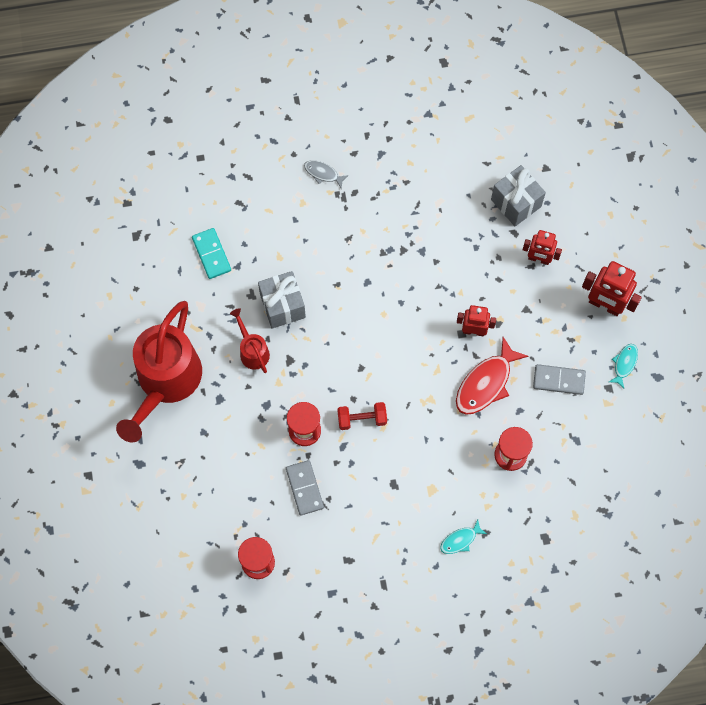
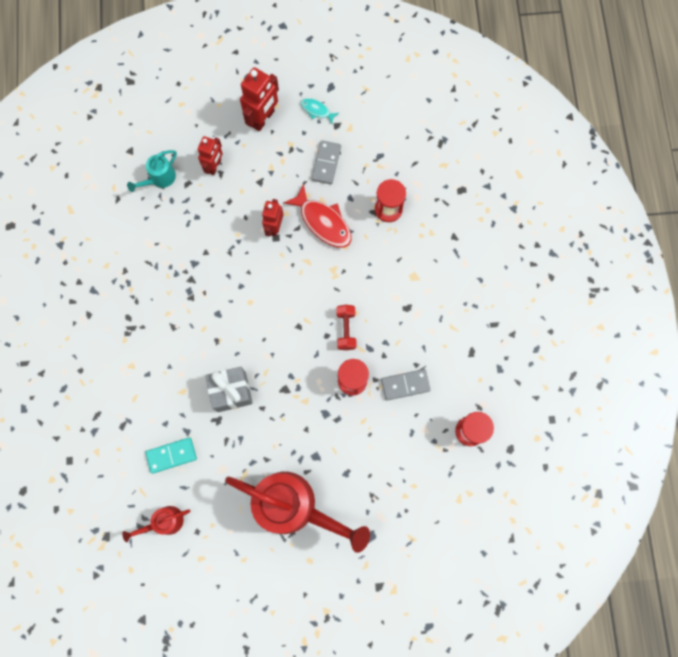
camera: 85 degrees left, 5 degrees up
(252, 350) = (272, 423): red watering can -> red watering can (164, 522)
(323, 173) = (105, 344): grey fish -> none
(460, 540) = (459, 257): turquoise fish -> none
(516, 203) = (159, 179): grey gift -> turquoise watering can

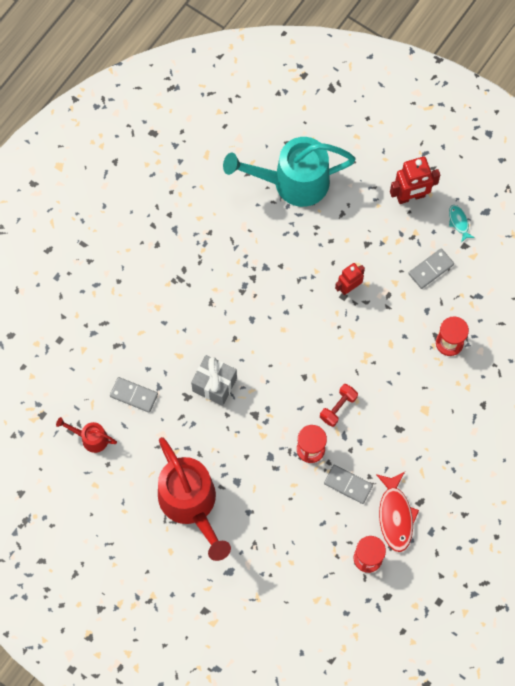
camera: 40 degrees right, 5 degrees down
(159, 179) = (292, 182): turquoise watering can -> turquoise watering can, size x2.19
(171, 455) = (134, 395): turquoise domino -> grey domino
(214, 166) = (342, 205): red robot -> none
(323, 222) = (390, 313): red fish -> red fish (395, 515)

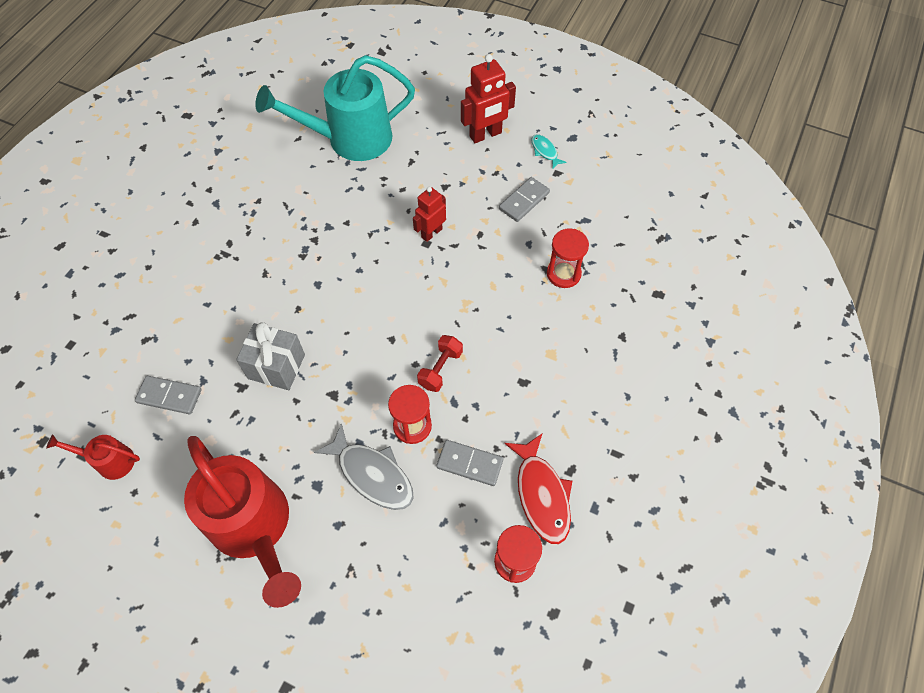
camera: 10 degrees left, 10 degrees down
(277, 480) = (372, 474): none -> grey fish

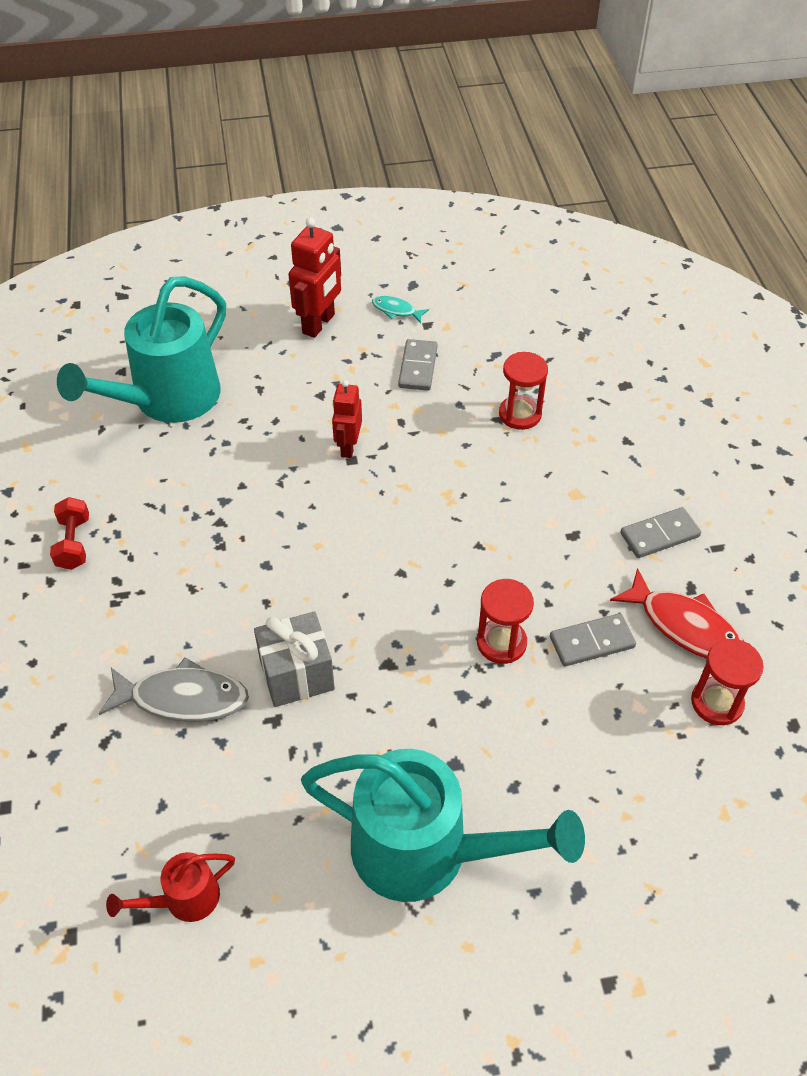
camera: 35 degrees left, 10 degrees down
(169, 396) = (194, 783): grey domino -> grey domino (659, 535)
(255, 529) = (428, 852): red watering can -> turquoise watering can
(372, 474) = (503, 715): grey fish -> grey fish (183, 698)
(440, 369) = (479, 571): red dumbbell -> red dumbbell (74, 543)

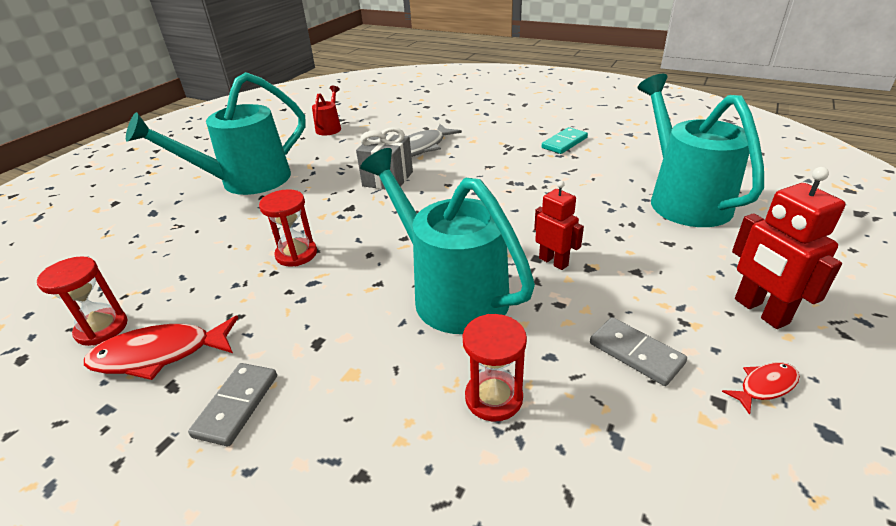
camera: 130 degrees right, 15 degrees down
(74, 543) = (564, 143): red dumbbell -> turquoise domino
(396, 310) = (765, 386): turquoise fish -> red fish
(445, 491) = (450, 291): none -> turquoise watering can
(592, 642) = (233, 294): grey domino -> none

